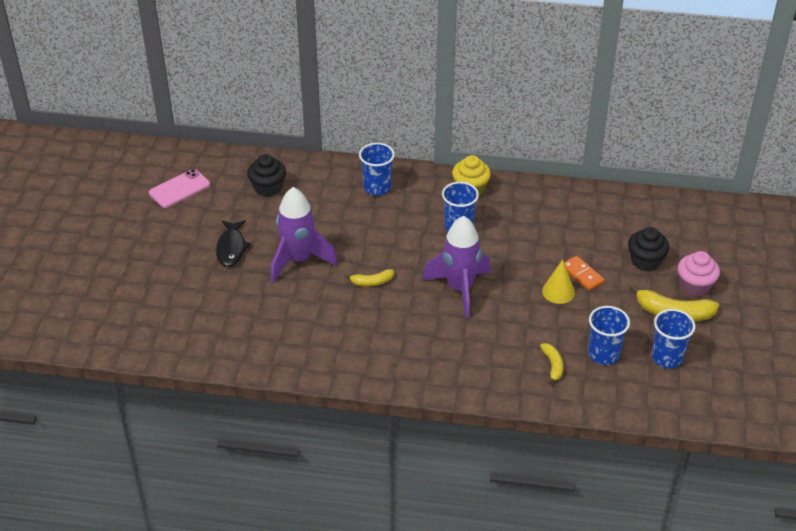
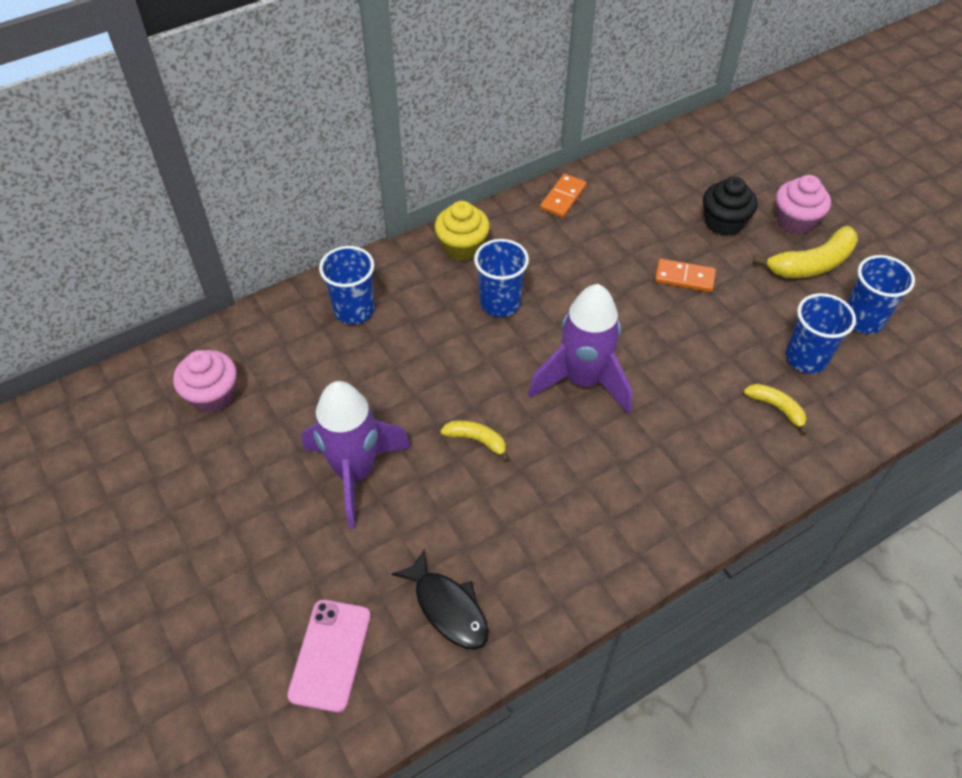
camera: 40 degrees left, 10 degrees up
(179, 189) = (85, 475): pink phone -> pink phone (330, 655)
(231, 248) = (247, 516): black fish -> black fish (448, 607)
(268, 187) = (212, 395): black cupcake -> pink cupcake
(372, 282) = (476, 440): yellow banana -> yellow banana turned 105 degrees counterclockwise
(558, 291) = (684, 313): yellow cone -> none
(560, 195) = (563, 198): none -> orange domino

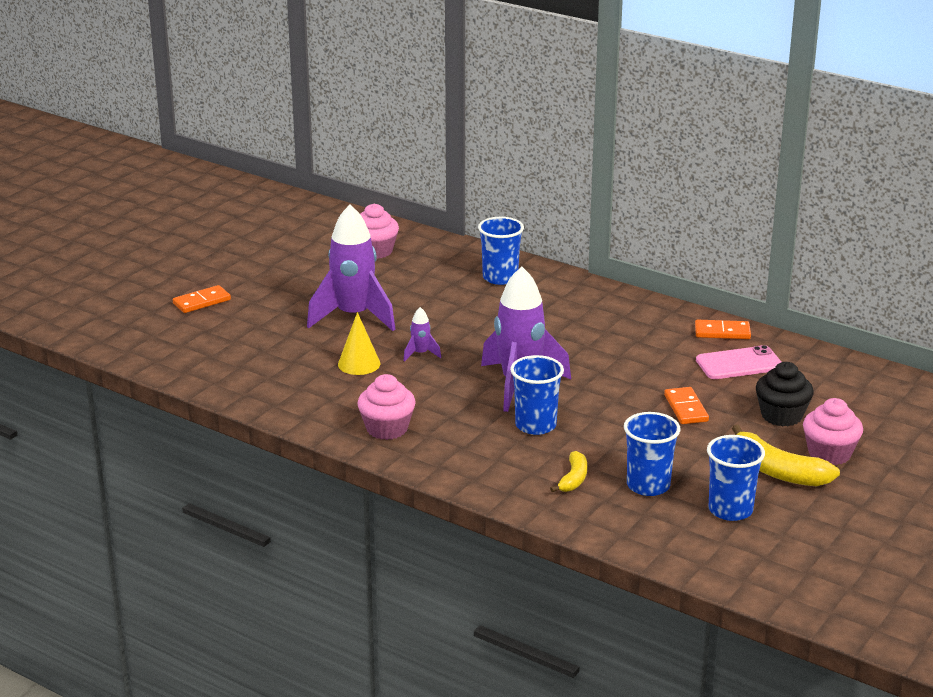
camera: 65 degrees right, 25 degrees down
(210, 626) = (201, 302): none -> orange domino
(330, 655) = (208, 345): pink phone -> pink phone (739, 364)
(448, 607) = (271, 376): black fish -> none
(462, 247) = (612, 302): yellow cupcake -> none
(466, 506) = (359, 364): none -> yellow cone
(476, 440) = (420, 354): yellow banana -> purple rocket
(500, 303) = (567, 332): blue cup -> blue cup (535, 425)
(619, 530) = (387, 429): none -> pink cupcake

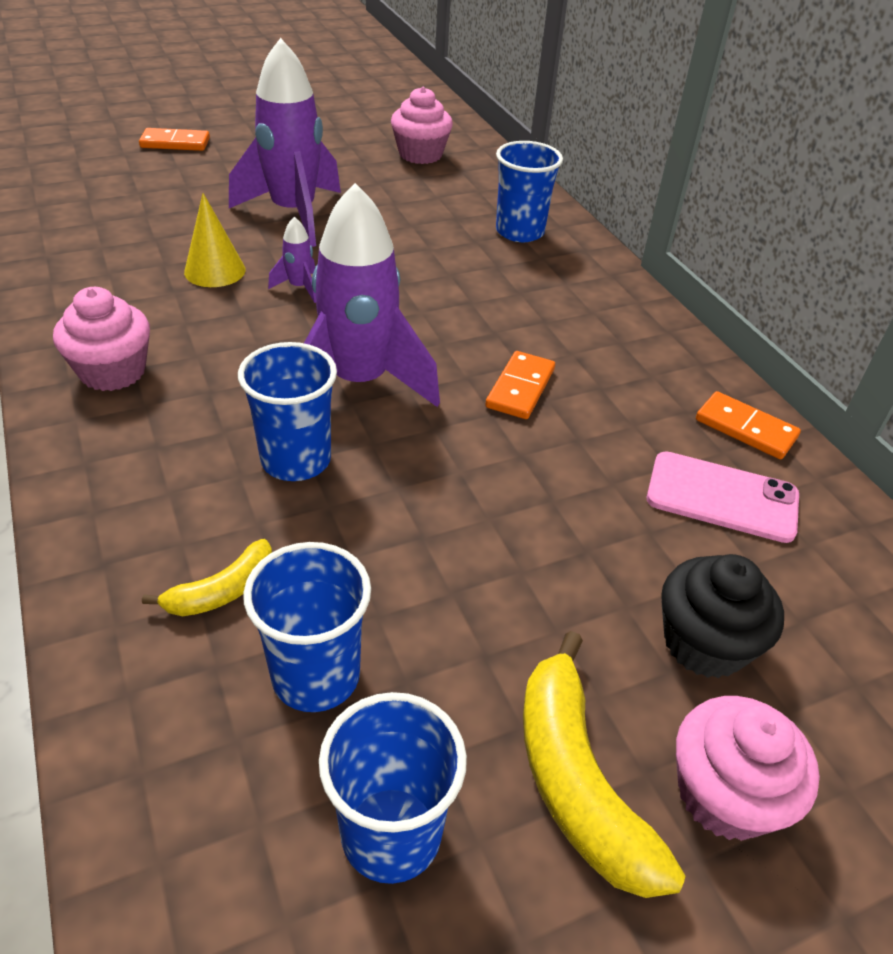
camera: 30 degrees right, 15 degrees up
(686, 408) = (551, 541): orange domino -> orange domino (520, 388)

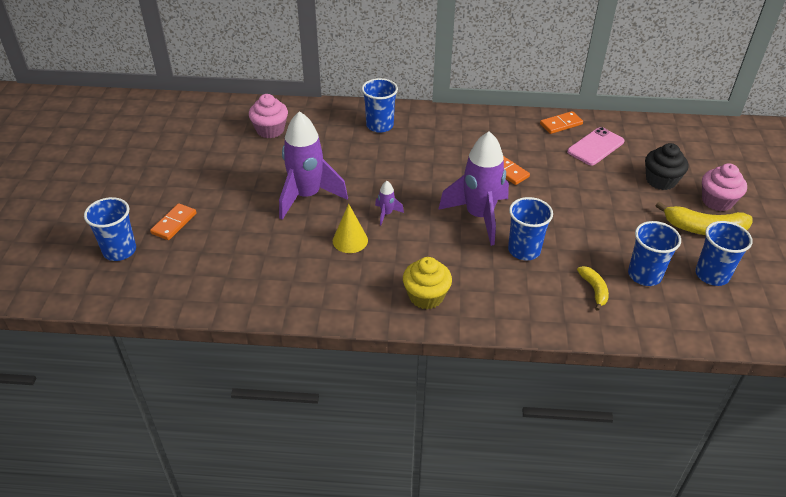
camera: 60 degrees left, 0 degrees up
(106, 126) = (119, 250): none -> blue cup
(113, 371) = (426, 296): pink cupcake -> yellow cupcake

